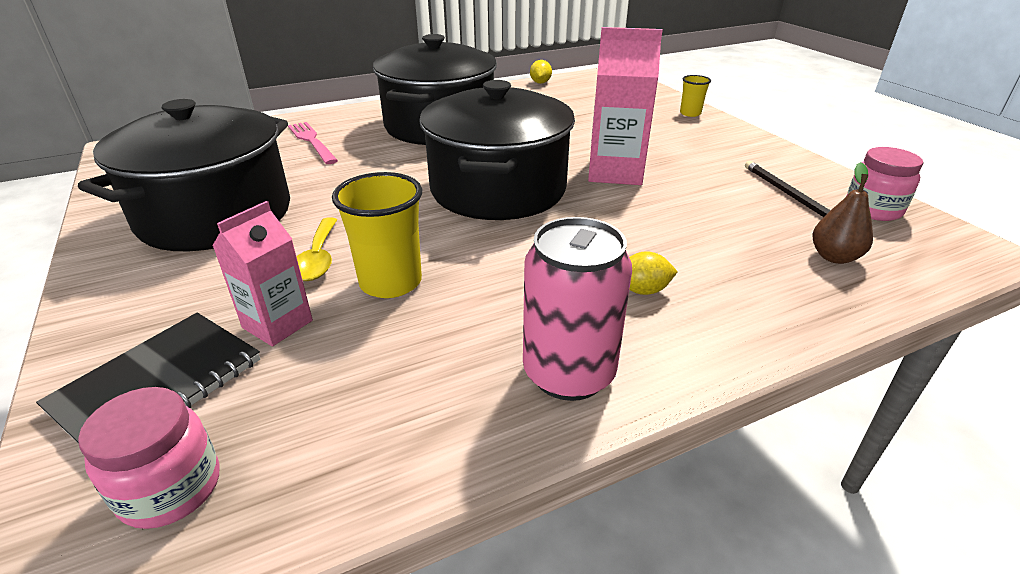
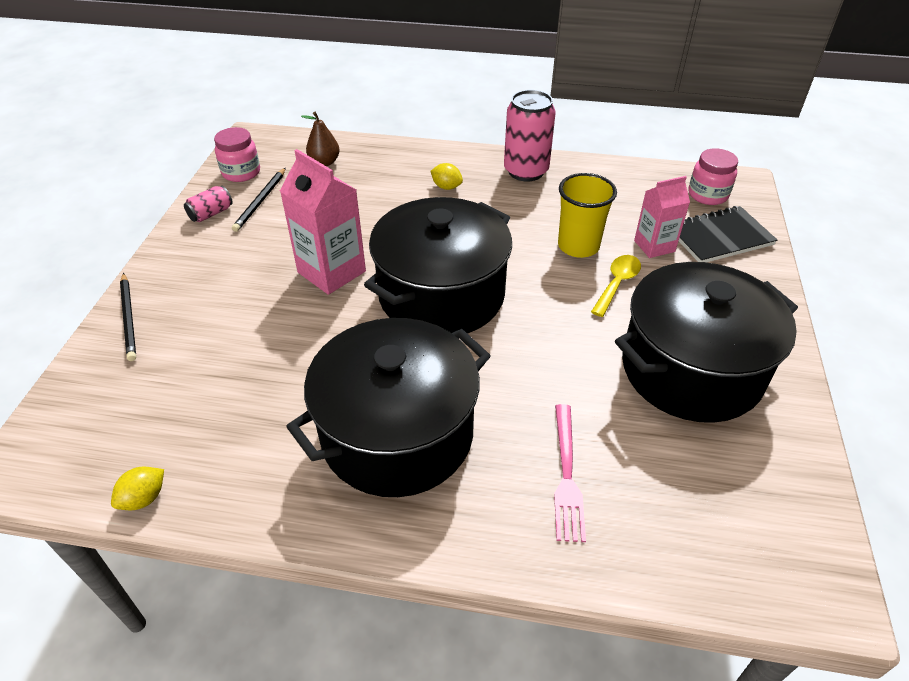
camera: 145 degrees left, 10 degrees up
(690, 113) = (129, 318): yellow cup -> black pencil
(798, 171) = (211, 213): none -> pink can

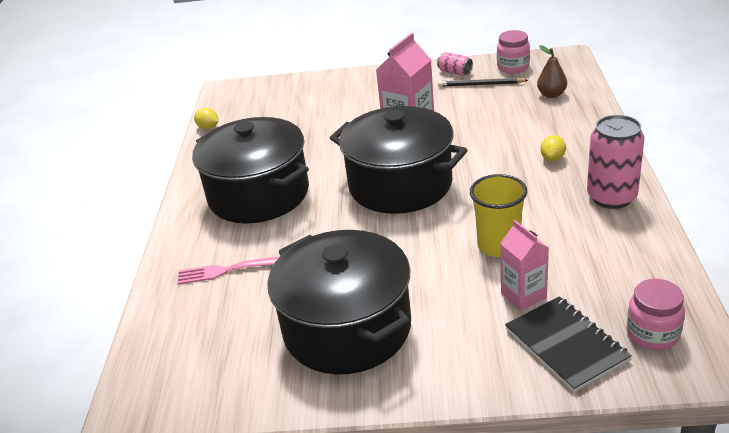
camera: 85 degrees right, 10 degrees down
(129, 318) = (339, 80): black pencil -> none
(617, 284) = (451, 275): yellow spoon -> none

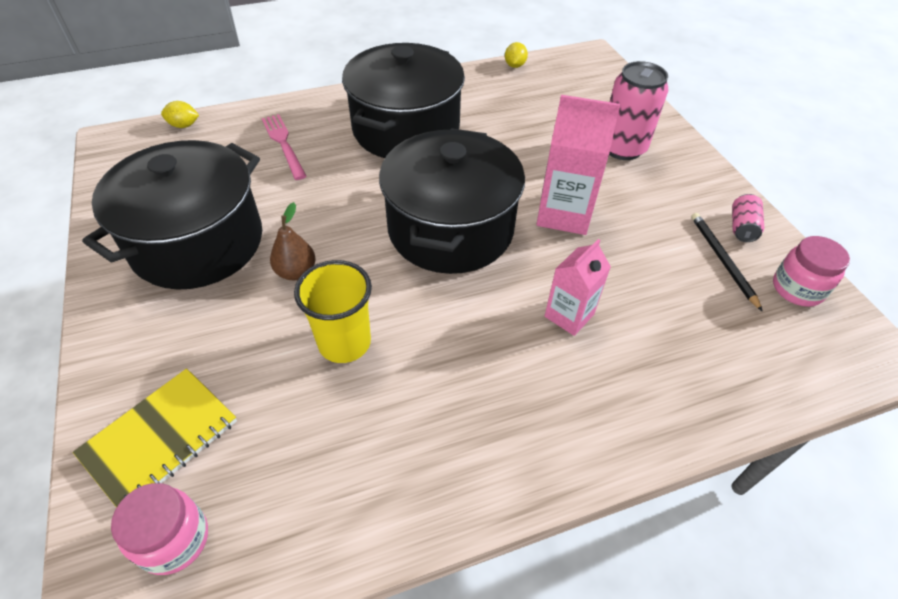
camera: 65 degrees right, 15 degrees up
(523, 295) = (250, 382): pink carton -> pink carton (569, 315)
(551, 95) = (739, 349): brown pear -> brown pear (296, 272)
(552, 158) = (558, 373): yellow lemon -> yellow lemon (184, 125)
(566, 345) = (160, 439): black notebook -> yellow notebook
(611, 197) = (478, 461): pink can -> pink can (622, 148)

